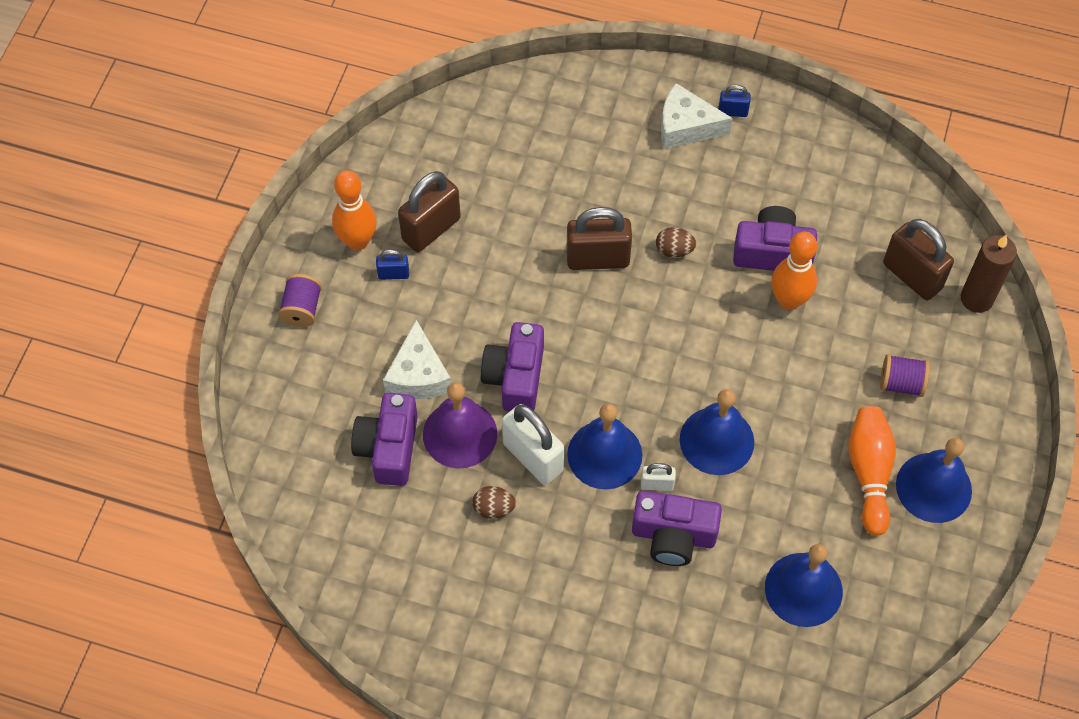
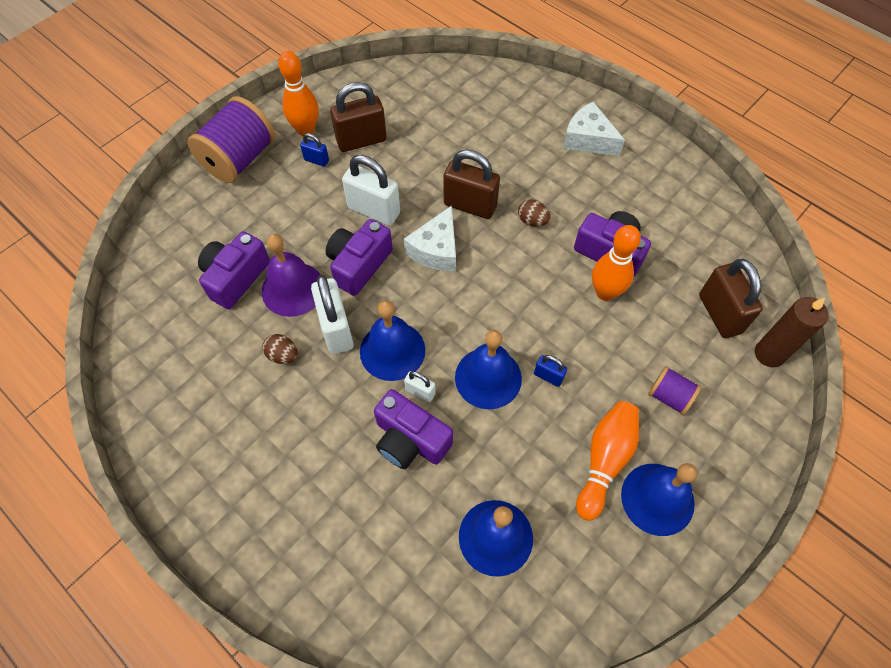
camera: 25 degrees right, 0 degrees up
(302, 309) = (239, 159): purple spool -> purple spool, size x1.95
(418, 375) = (289, 235): white cheese -> white cheese (436, 250)
(495, 308) = (374, 210): none -> white padlock
(733, 112) = (630, 142): blue padlock -> blue padlock (548, 376)

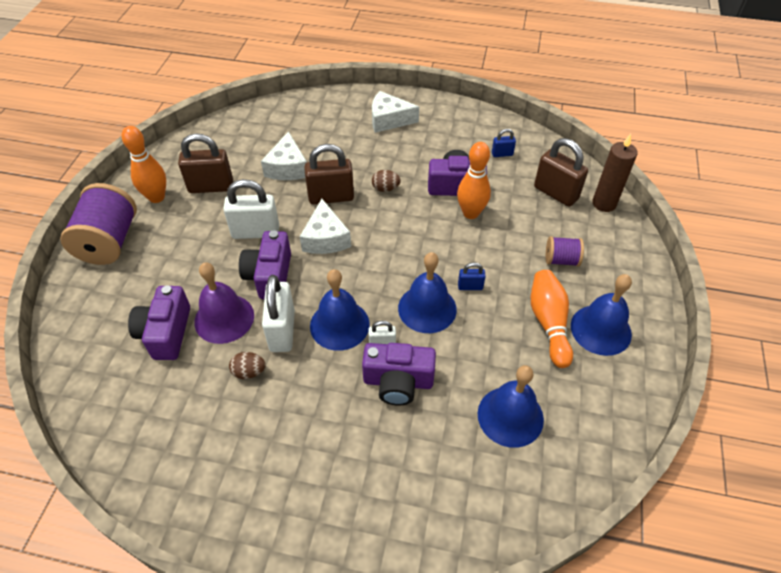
camera: 30 degrees left, 10 degrees down
(316, 160) = (181, 215): blue padlock -> blue padlock (502, 154)
(336, 329) = (282, 331): white padlock -> white padlock turned 45 degrees clockwise
(361, 140) = (211, 187): brown padlock -> brown padlock turned 45 degrees clockwise
(447, 151) = (287, 168): none -> white cheese

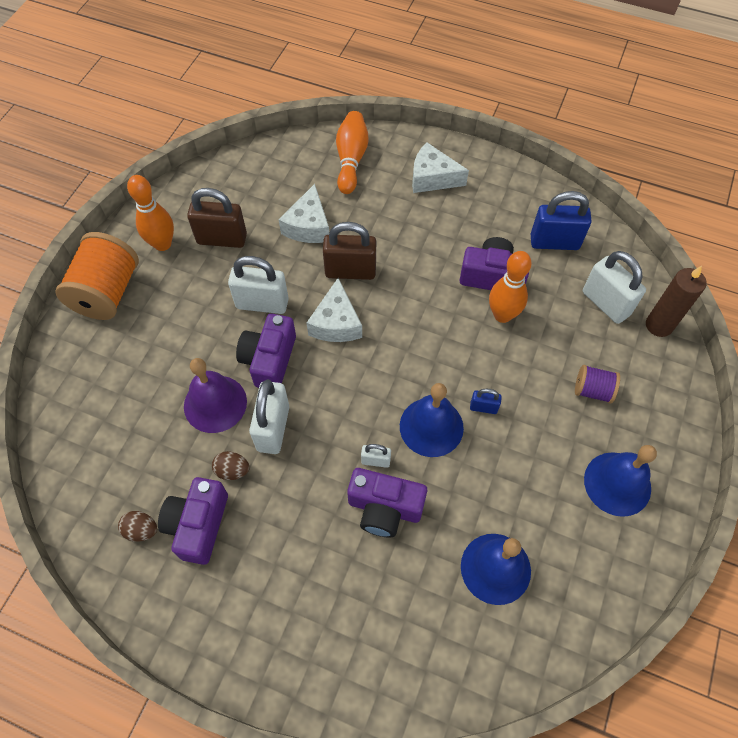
camera: 10 degrees right, 10 degrees up
(109, 242) = (107, 292): purple spool -> orange spool
(166, 333) = (154, 411): purple camera -> purple camera (198, 525)
(339, 325) = (334, 431): blue bell -> none
(385, 188) = (412, 269): brown egg -> brown egg (141, 530)
(502, 154) = (554, 242): blue padlock -> blue padlock, size x2.02
(548, 323) = (561, 466): orange bowling pin -> orange bowling pin (351, 160)
(555, 193) = (605, 303): brown padlock -> white padlock

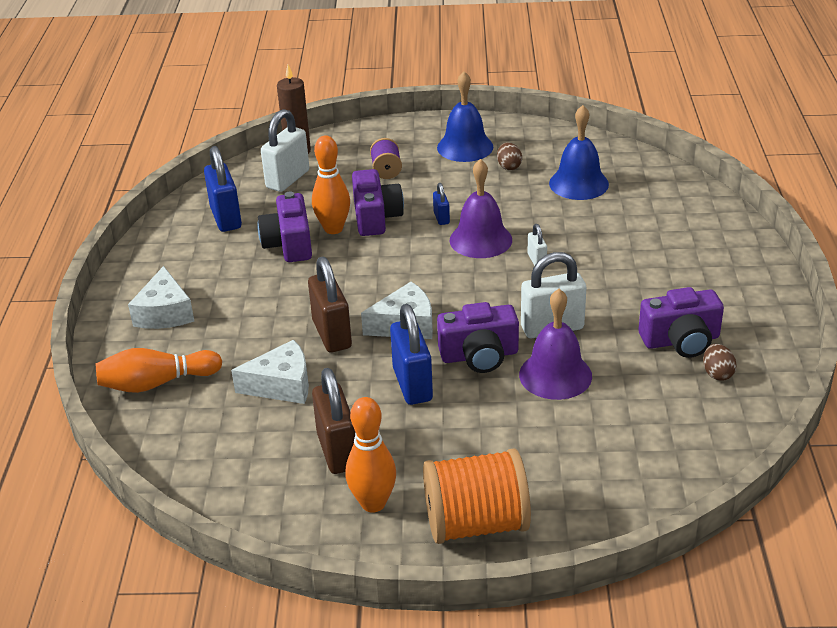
camera: 110 degrees left, 25 degrees down
(232, 470) = (614, 338): brown egg -> brown egg (509, 166)
(262, 303) = (412, 384): white padlock -> blue padlock
(384, 508) = (575, 244): purple camera -> purple camera (376, 217)
(431, 426) = (480, 240): blue bell -> purple bell

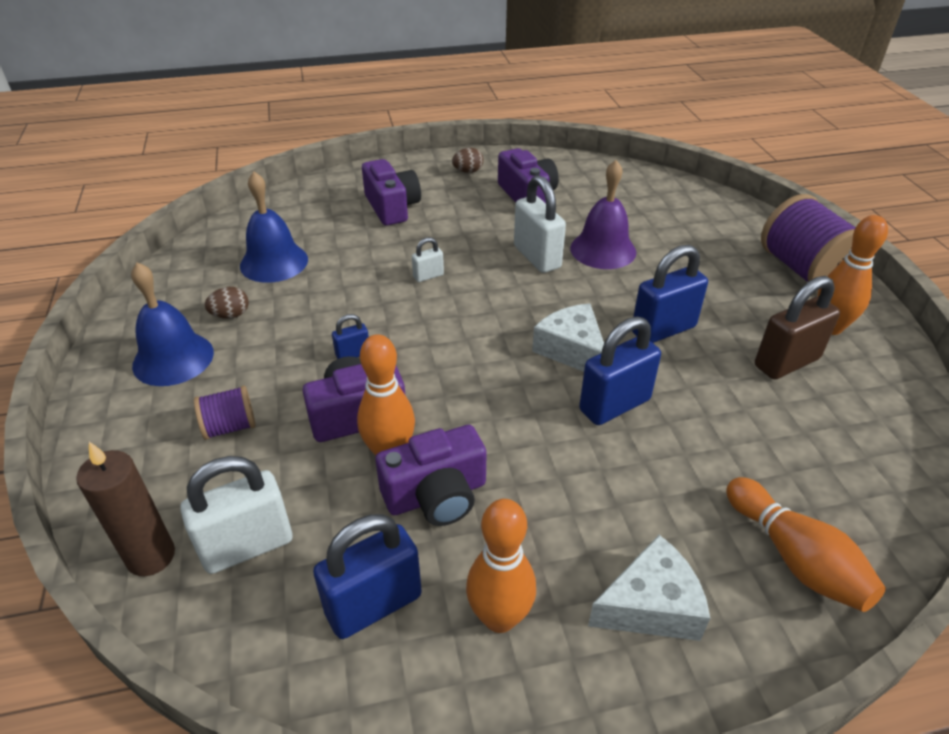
camera: 105 degrees left, 5 degrees up
(192, 258) = (499, 617): none -> orange bowling pin
(282, 385) = (722, 428): white cheese -> none
(288, 179) = (247, 546): white padlock -> white padlock turned 45 degrees counterclockwise
(332, 334) = (614, 405): brown padlock -> blue padlock
(476, 523) = (803, 270): orange spool -> purple spool
(479, 355) = (597, 294): purple camera -> purple camera (392, 207)
(480, 240) = (396, 317): purple bell -> none
(717, 373) = (561, 180): brown egg -> brown egg (468, 171)

